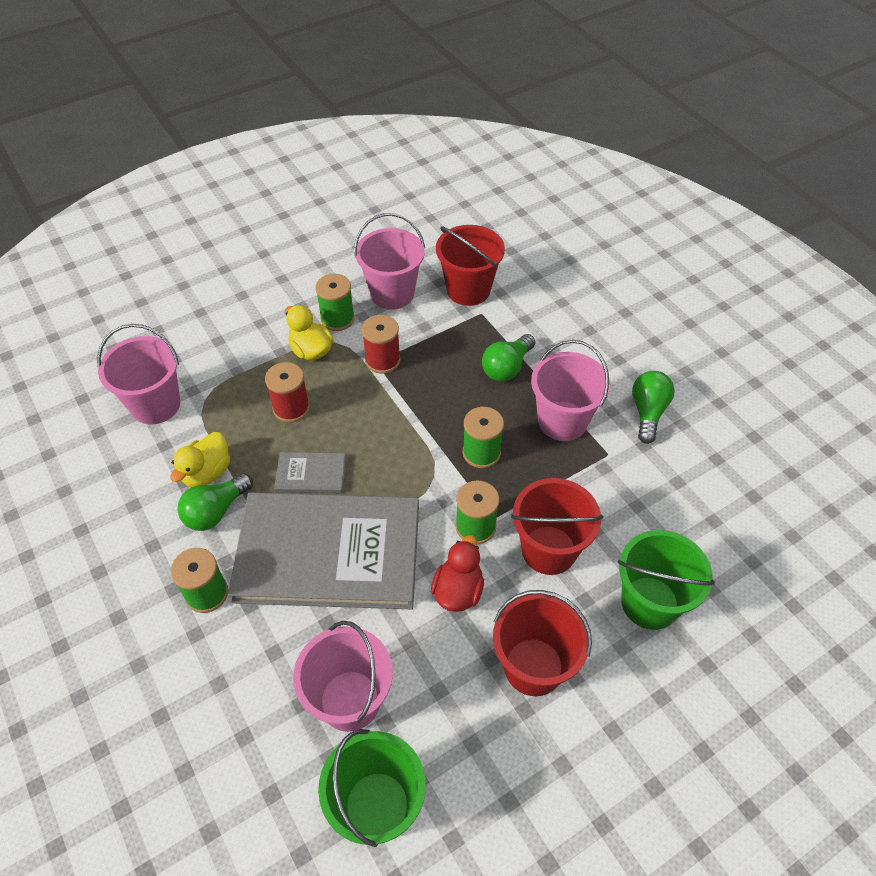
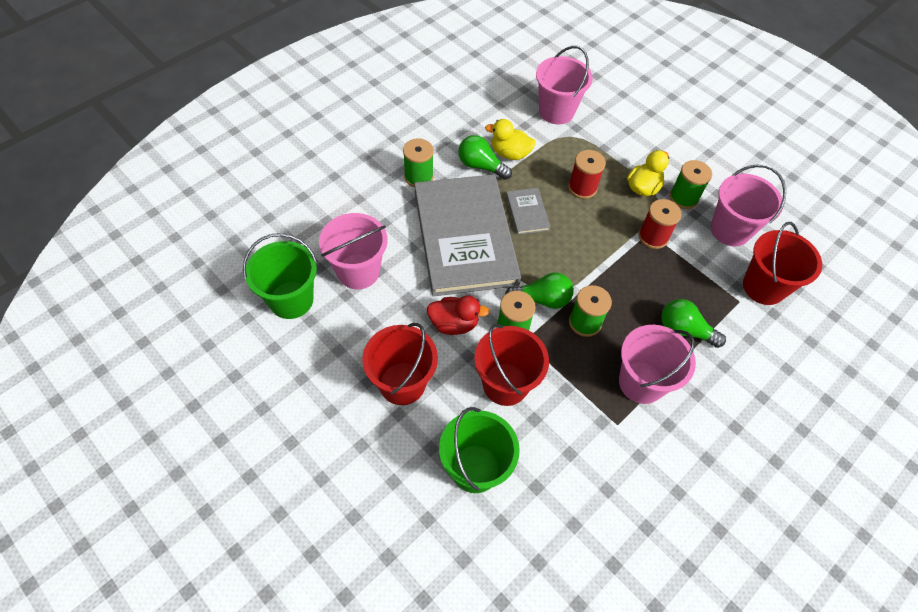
camera: 75 degrees right, 5 degrees up
(648, 412) = (680, 458): green light bulb -> green light bulb (542, 299)

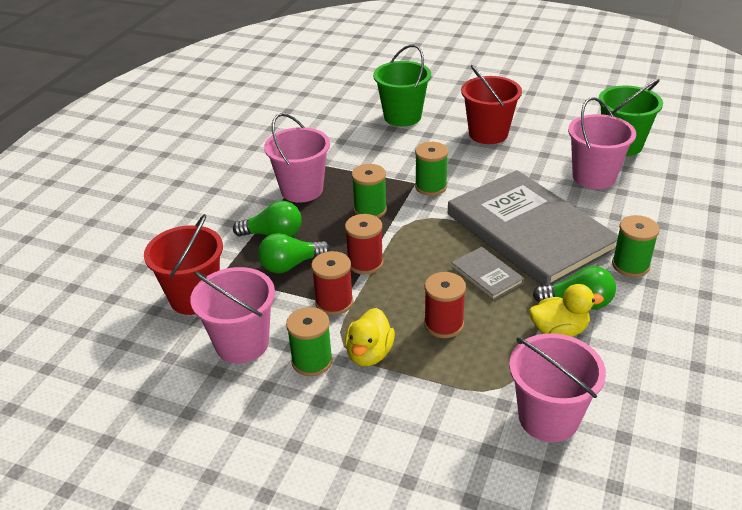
camera: 160 degrees right, 20 degrees down
(454, 324) = (481, 173): red duck -> none
(505, 384) = (412, 156): red bucket -> none
(542, 299) = (419, 212): green light bulb -> green light bulb (290, 265)
(615, 263) = (365, 263): none -> red spool

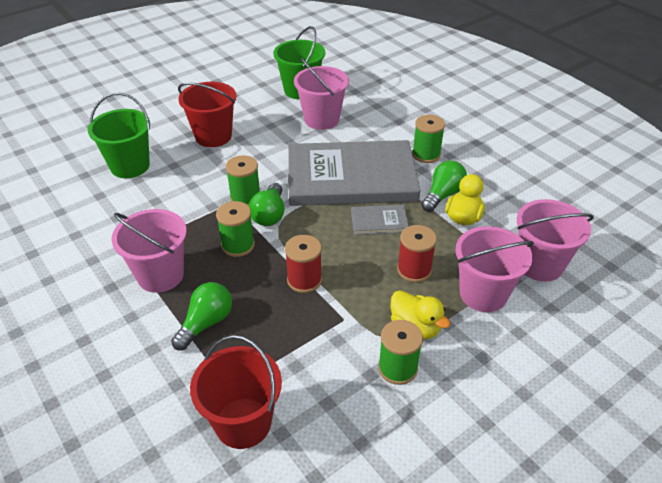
camera: 60 degrees left, 5 degrees up
(242, 344) = (339, 410): pink bucket -> pink bucket (483, 294)
(290, 265) = (262, 329): green light bulb -> green light bulb (269, 214)
(334, 302) = (337, 322): red spool -> none

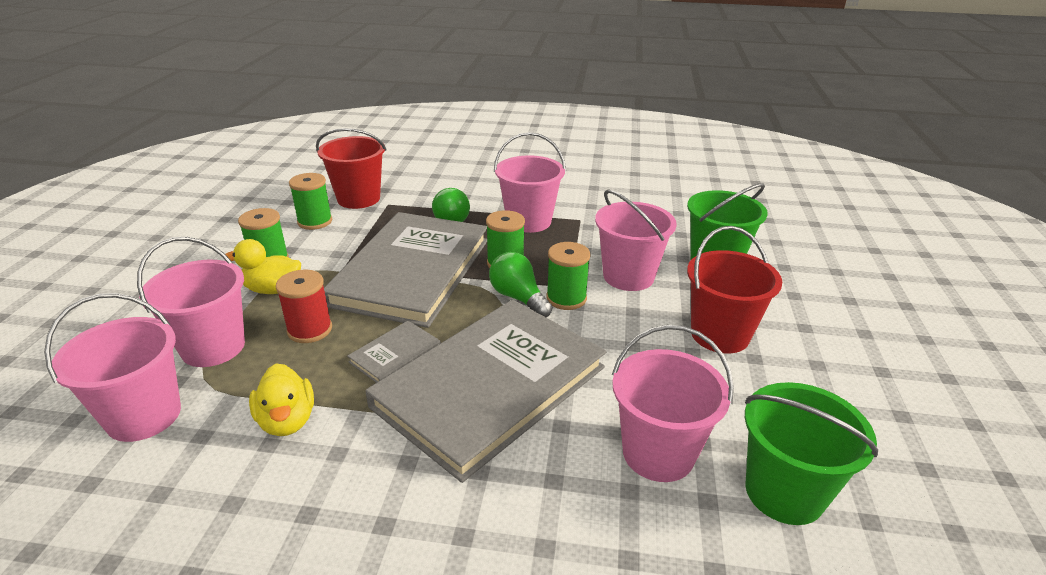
camera: 135 degrees right, 10 degrees down
(189, 188) = (628, 276): none -> pink bucket
(304, 280) = (411, 271): red spool -> grey book
(426, 154) = (426, 498): green spool -> green spool (315, 221)
(443, 195) = (340, 438): green light bulb -> none

